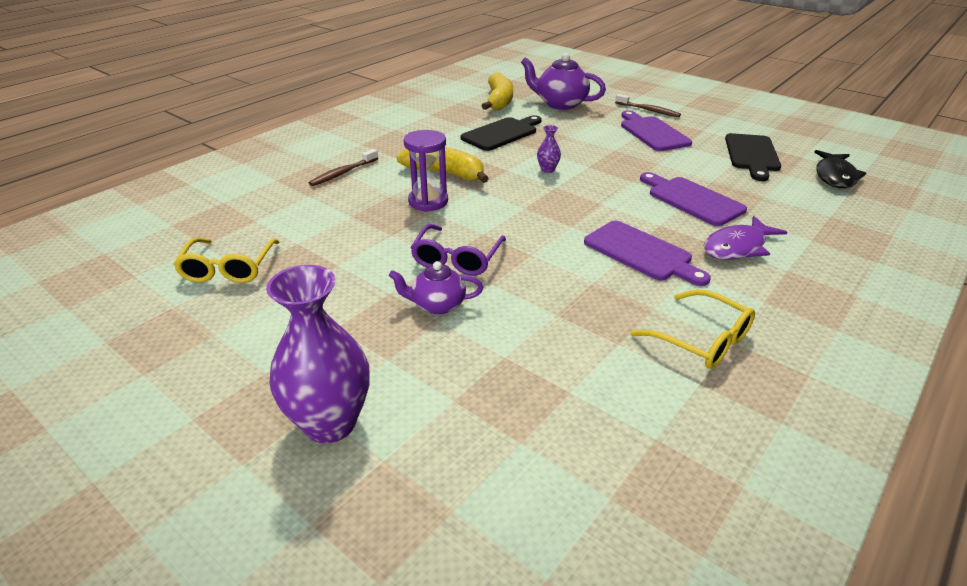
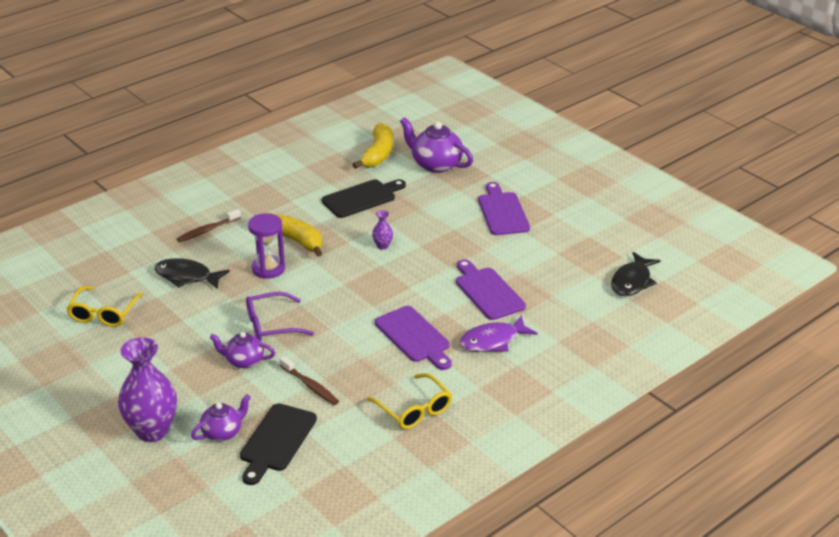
camera: 10 degrees right, 0 degrees up
(331, 218) = (187, 276): none -> black fish
(444, 410) = (223, 432): none -> purple teapot
(457, 258) = (272, 325): purple glasses -> purple glasses turned 45 degrees clockwise
(648, 110) = (517, 182): brown toothbrush -> brown toothbrush (310, 386)
(752, 155) = (576, 248): black cutting board -> black cutting board (276, 441)

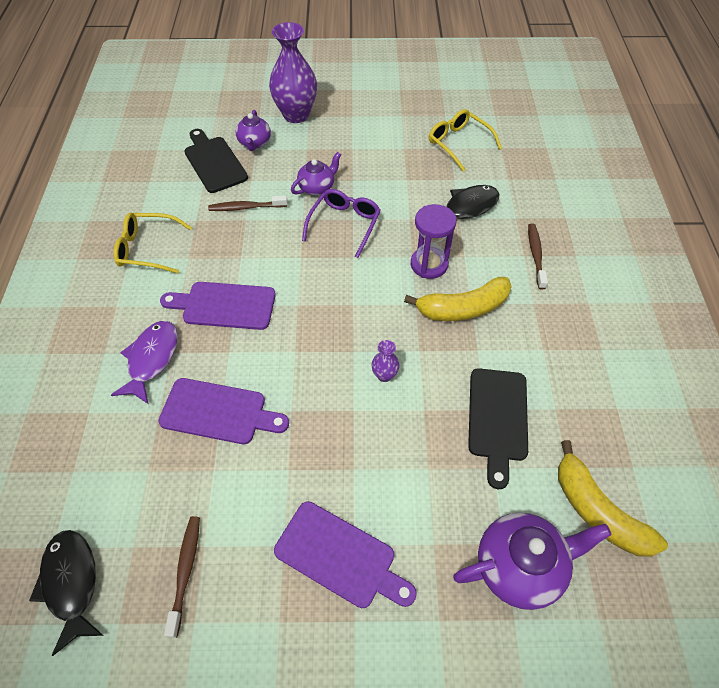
camera: 130 degrees right, 20 degrees up
(575, 251) = (185, 571): none -> brown toothbrush

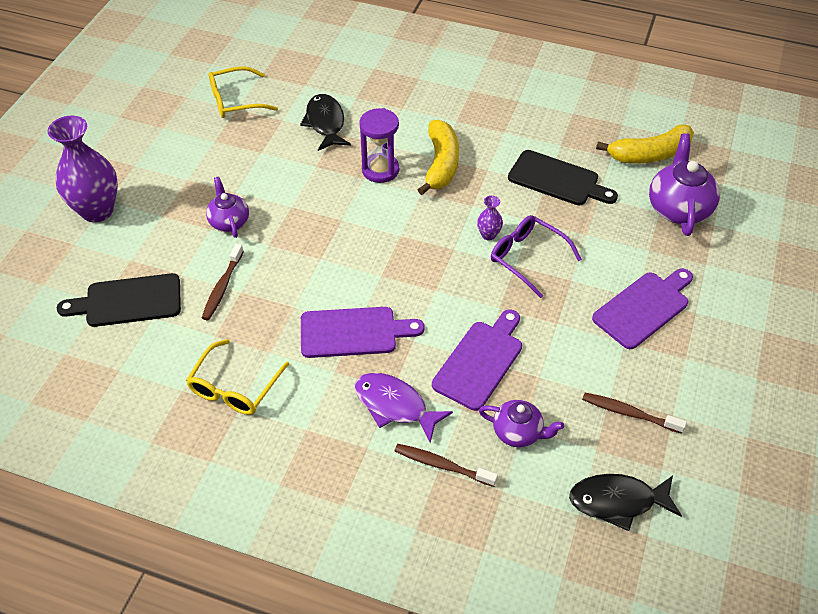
camera: 70 degrees left, 5 degrees down
(224, 305) = (353, 332): purple cutting board -> purple cutting board turned 120 degrees counterclockwise
(254, 143) = (120, 258): purple teapot -> purple teapot (518, 432)
(344, 225) = (296, 215): purple glasses -> purple glasses (528, 258)
(536, 255) = (406, 101): brown toothbrush -> brown toothbrush (442, 465)

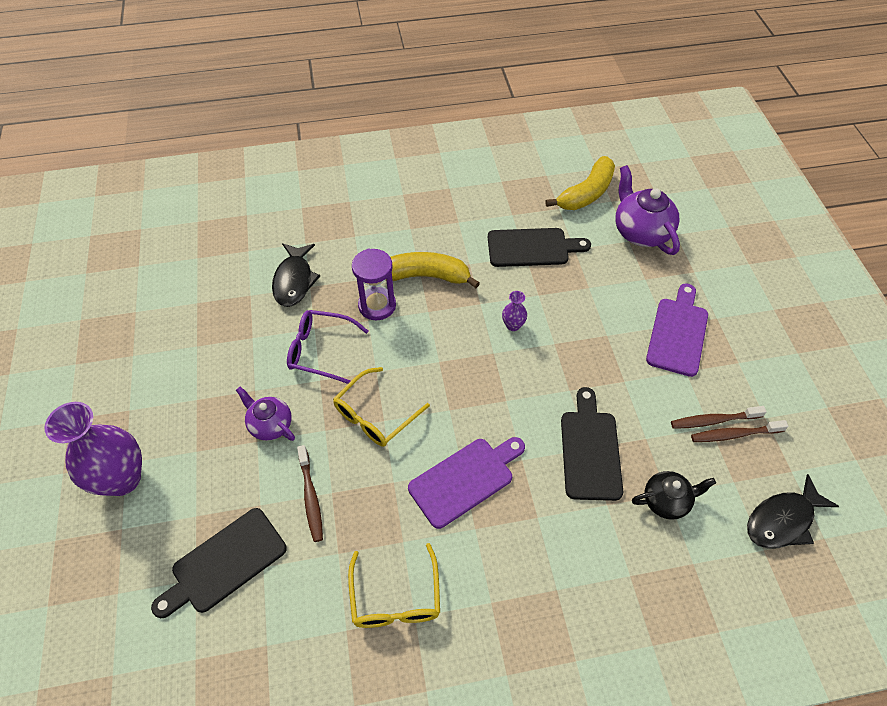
camera: 30 degrees left, 5 degrees up
(236, 100) = (190, 294): yellow glasses -> yellow glasses (376, 415)
(325, 123) = (294, 281): black fish -> black fish turned 135 degrees counterclockwise
(395, 406) = (551, 533): purple fish -> none
(441, 164) = (426, 276): yellow banana -> yellow banana turned 60 degrees counterclockwise
(442, 465) = (630, 569): brown toothbrush -> brown toothbrush (713, 420)
(480, 361) = (590, 450): purple cutting board -> black cutting board
(518, 432) = (666, 501): purple teapot -> black teapot
(528, 258) = (559, 332): purple glasses -> purple glasses (321, 350)

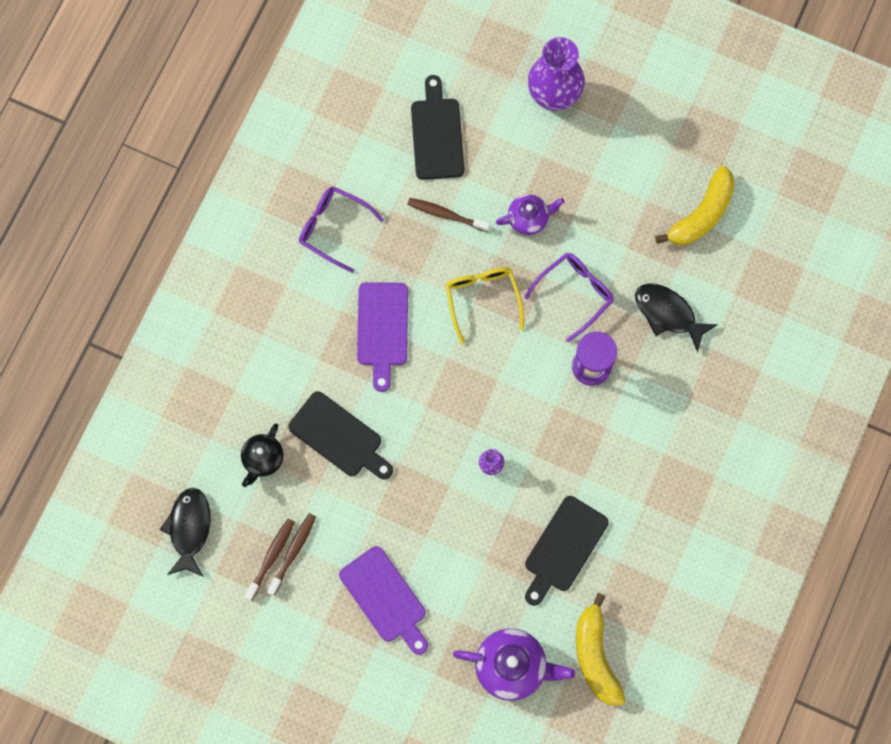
camera: 125 degrees right, 20 degrees up
(395, 597) = (334, 228): yellow glasses -> purple glasses
(426, 276) = (595, 429): yellow banana -> yellow banana (701, 215)

